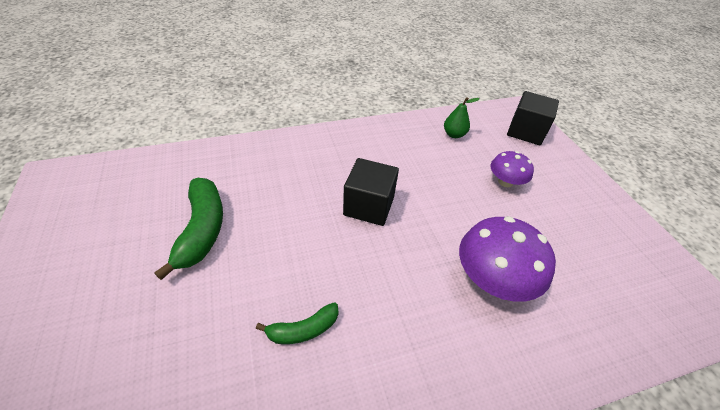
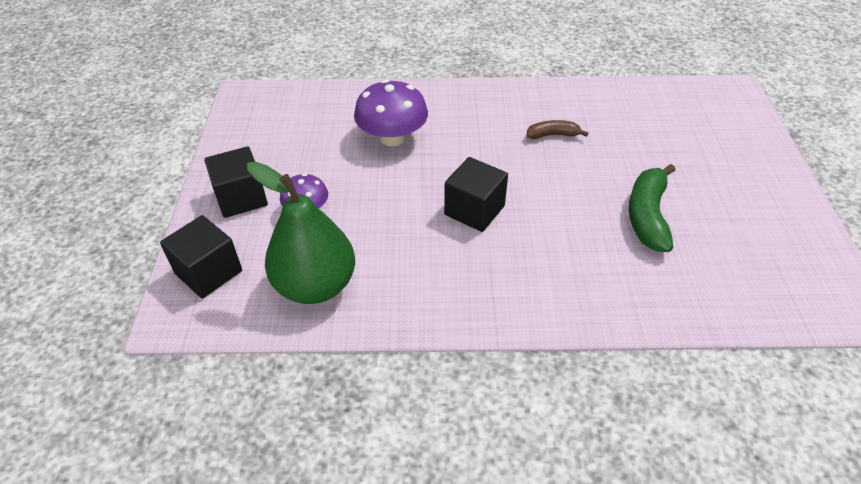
camera: 160 degrees left, 0 degrees up
(303, 329) = (553, 135): green banana -> brown banana
(454, 134) = (315, 285): green pear -> green pear, size x2.32
(564, 182) = (241, 198): none -> black cube

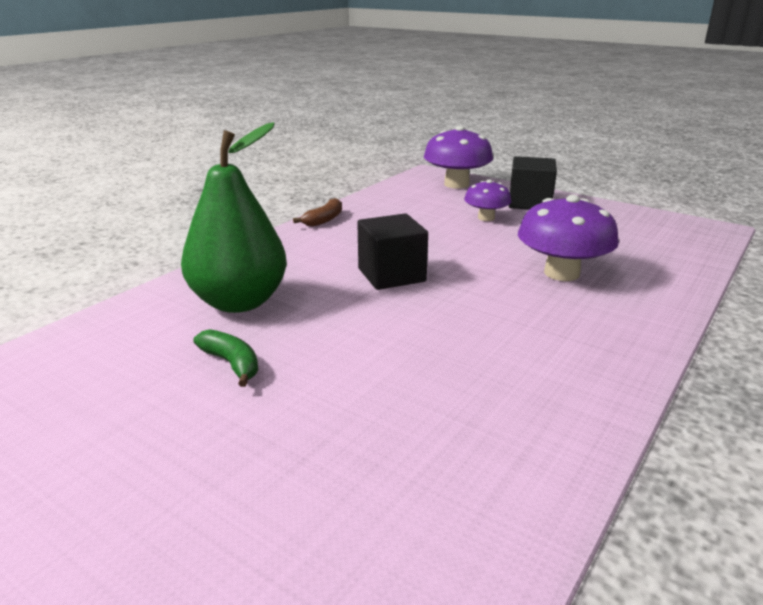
camera: 125 degrees right, 20 degrees down
(208, 272) = (456, 184): black cube -> purple mushroom
(315, 285) = (397, 205): green pear -> green pear (239, 302)
(553, 135) = (459, 373): brown banana -> brown banana (324, 220)
(647, 215) = (232, 364): green banana -> green banana, size x0.57

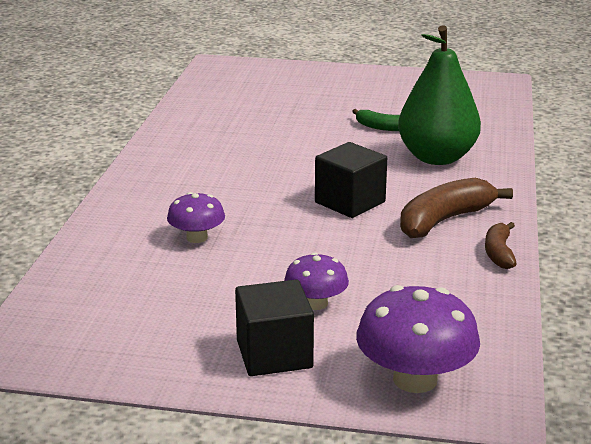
camera: 155 degrees right, 0 degrees up
(329, 245) = (444, 220): none -> brown banana
(561, 273) = (197, 237): purple mushroom -> purple mushroom, size x0.59

